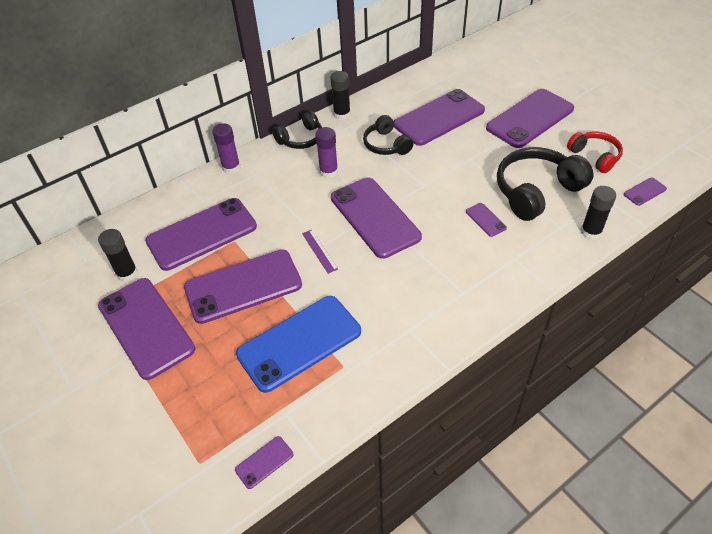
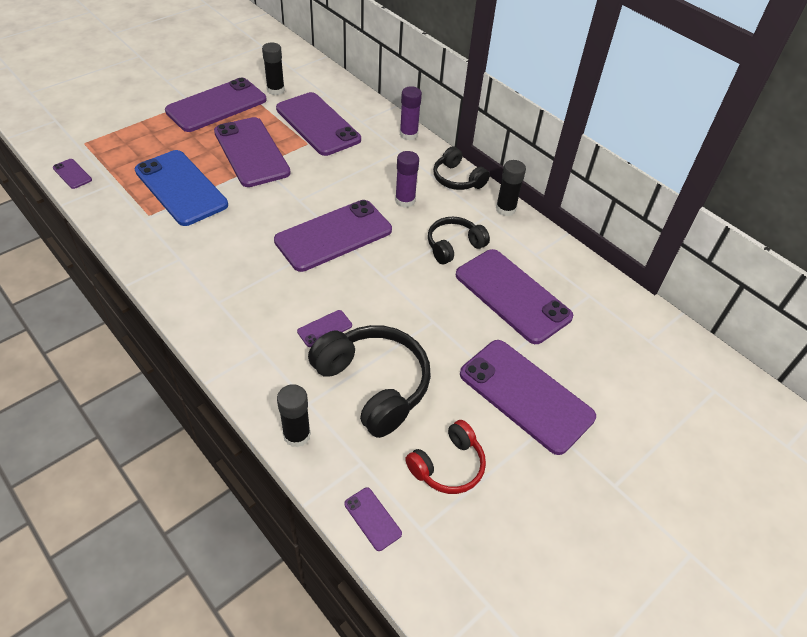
camera: 80 degrees right, 0 degrees up
(319, 251) = (289, 197): purple ruler -> none

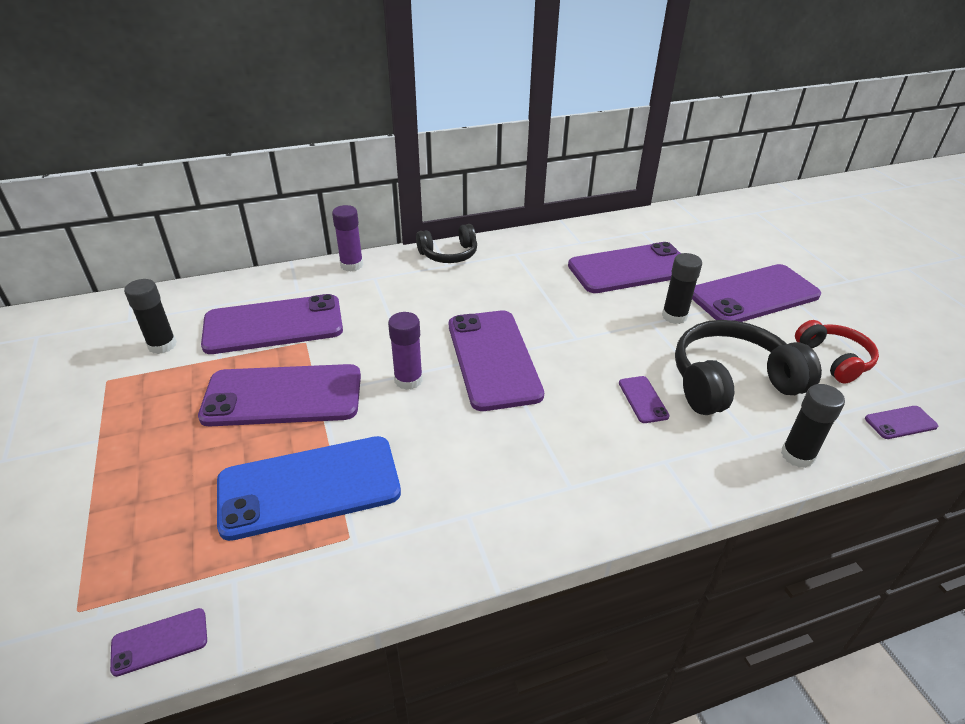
camera: 65 degrees left, 10 degrees down
(216, 105) = (139, 411): purple phone -> none
(405, 200) = (463, 295): purple glue stick -> purple glue stick (408, 380)
(454, 246) = (549, 282): black headphones -> none
(505, 209) = (511, 240): black glue stick -> black glue stick (674, 316)

